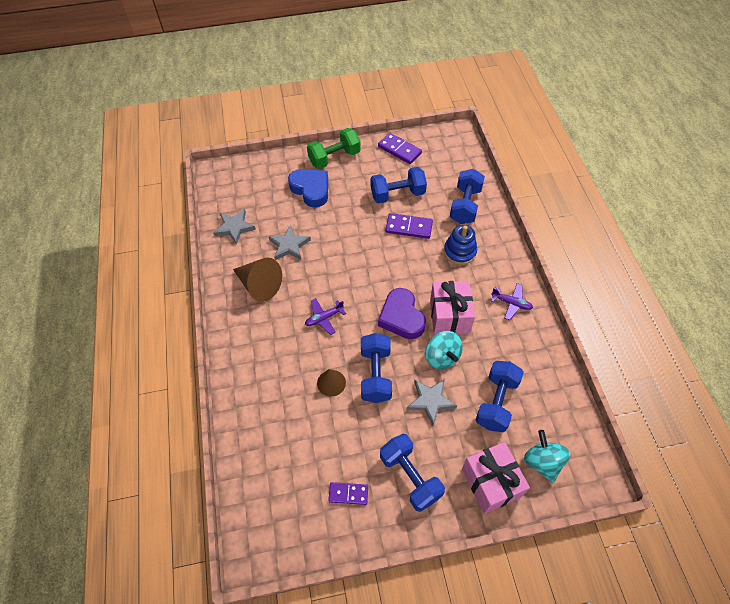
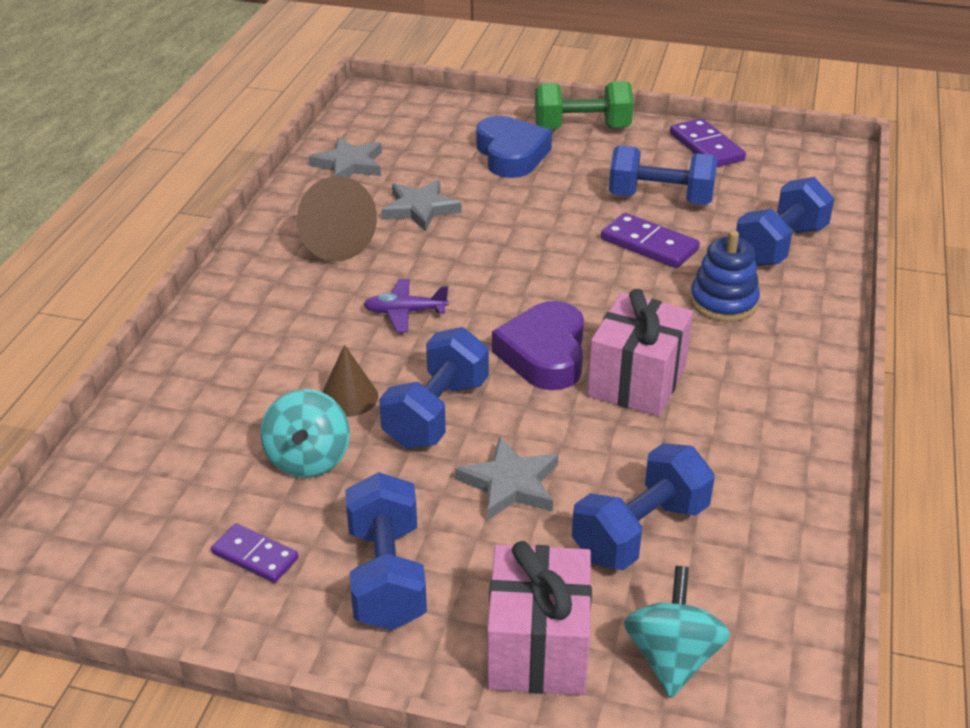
camera: 25 degrees right, 20 degrees down
(442, 357) = (579, 431): turquoise spinning top -> turquoise spinning top (308, 459)
(511, 303) = (777, 402): purple plane -> none

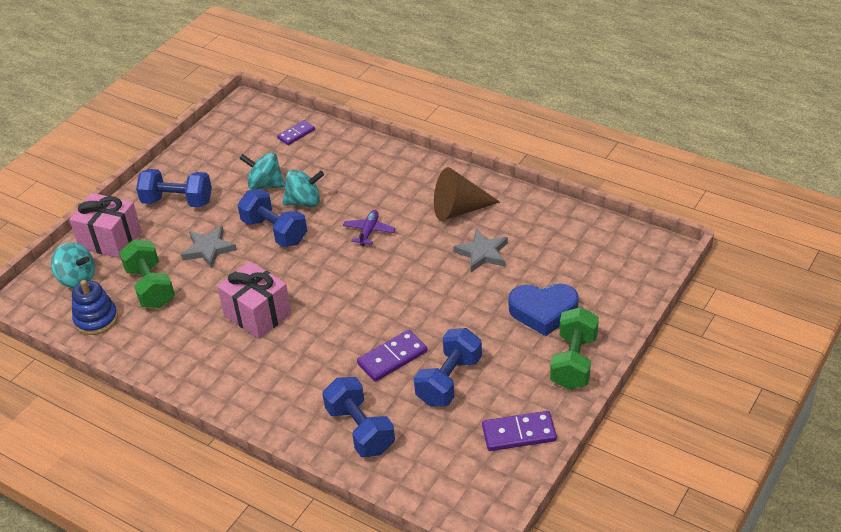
camera: 110 degrees right, 5 degrees up
(255, 556) = (213, 165): purple domino -> purple domino (296, 134)
(349, 165) = (555, 227): grey star -> none
(349, 397) = (304, 202): brown cone -> turquoise spinning top
(544, 354) = (301, 281): purple heart -> none
(640, 532) = (151, 287): blue dumbbell -> green dumbbell
(723, 302) = (311, 377): blue stacking toy -> blue stacking toy (96, 319)

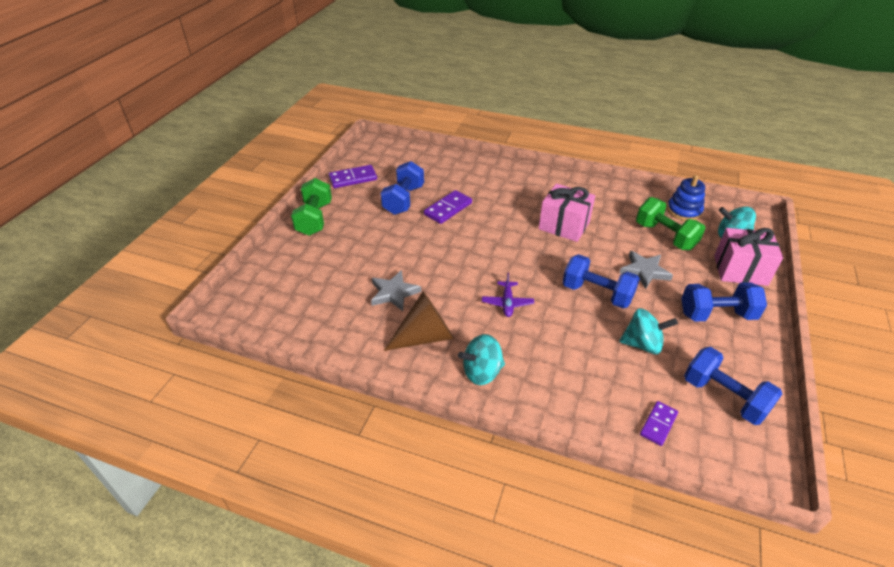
camera: 165 degrees right, 0 degrees up
(304, 202) = (588, 327): turquoise spinning top -> turquoise spinning top (482, 372)
(360, 430) = (454, 171): blue dumbbell -> blue dumbbell (724, 397)
(543, 312) = (337, 250): blue heart -> none

